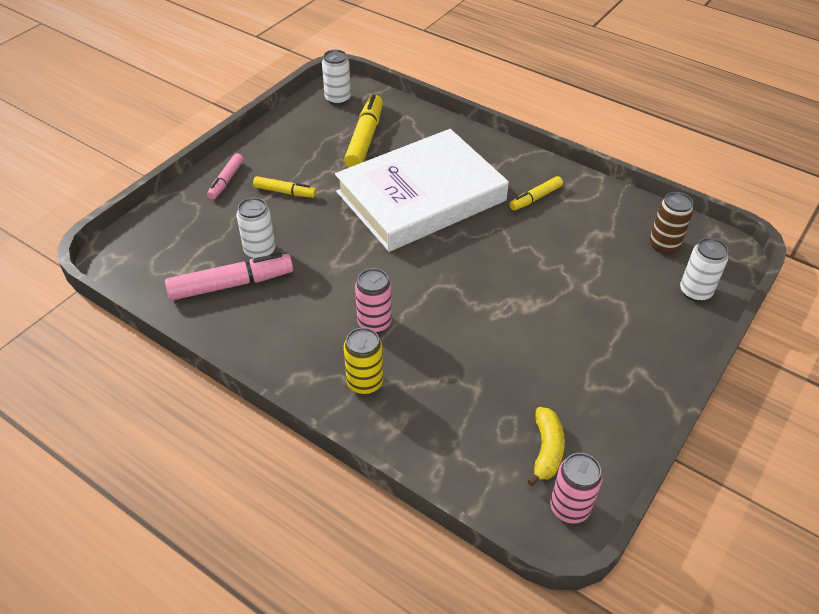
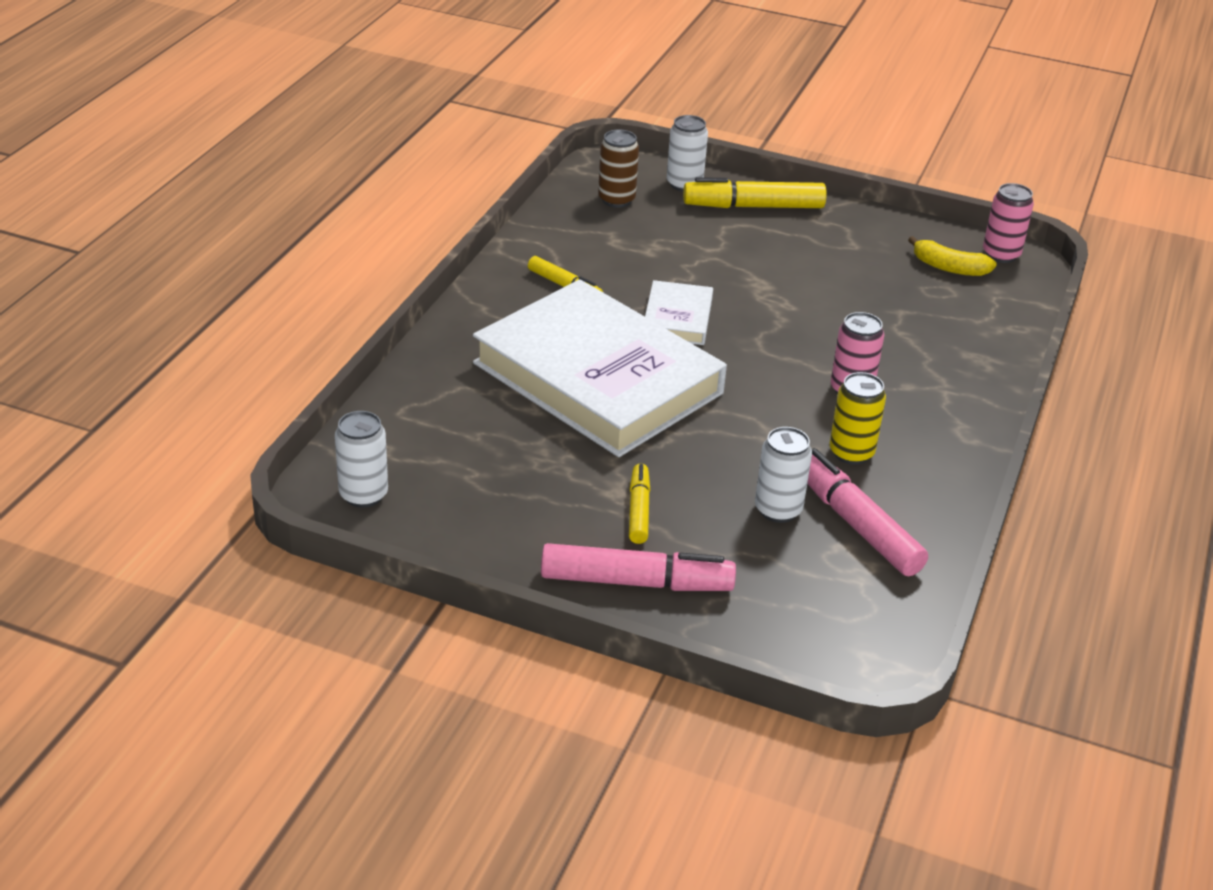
camera: 105 degrees left, 10 degrees down
(226, 181) = (636, 582): pink marker -> pink marker, size x1.73
(365, 139) = (475, 447): yellow marker -> yellow marker (753, 206)
(365, 382) = (942, 386): yellow can -> yellow can (851, 453)
(486, 247) = (677, 318): none -> white book
(546, 450) = (948, 268): yellow banana -> yellow banana turned 150 degrees counterclockwise

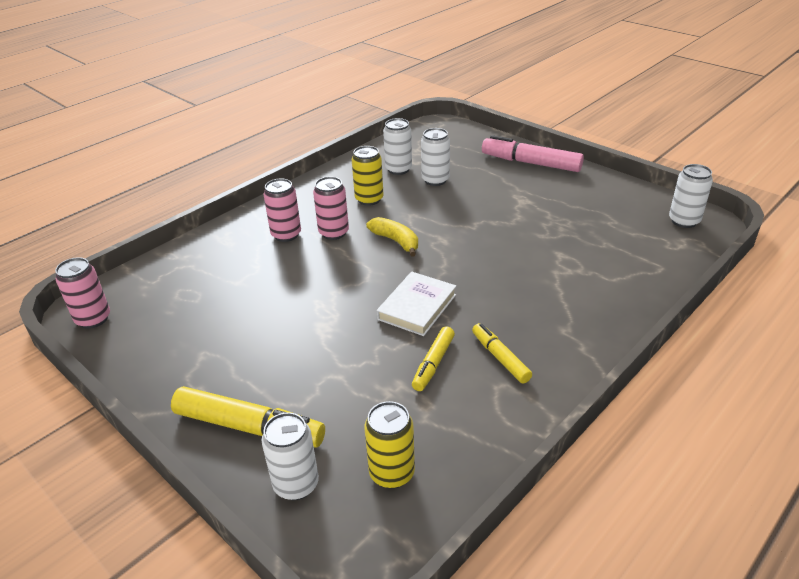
camera: 155 degrees left, 0 degrees up
(597, 378) = (506, 268): white book -> none
(616, 200) = (392, 473): brown can -> yellow can
(639, 510) = (514, 190): yellow marker -> yellow marker (433, 363)
(855, 523) = (398, 169): pink marker -> white can
(910, 377) = (286, 235): none -> pink can
(948, 268) = (152, 314): yellow banana -> yellow banana (396, 241)

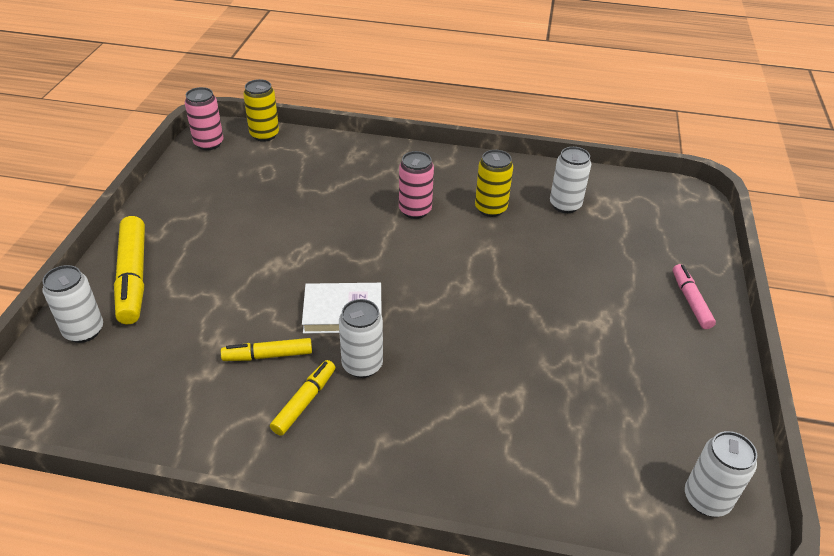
camera: 55 degrees right, 5 degrees up
(286, 235) = (388, 184): pink can -> none
(392, 473) = (117, 383): yellow can -> yellow can (264, 135)
(396, 241) = (436, 256): yellow banana -> none
(435, 180) = (571, 239): white can -> white can (362, 365)
(530, 163) = (690, 301): pink marker -> pink marker, size x0.58

